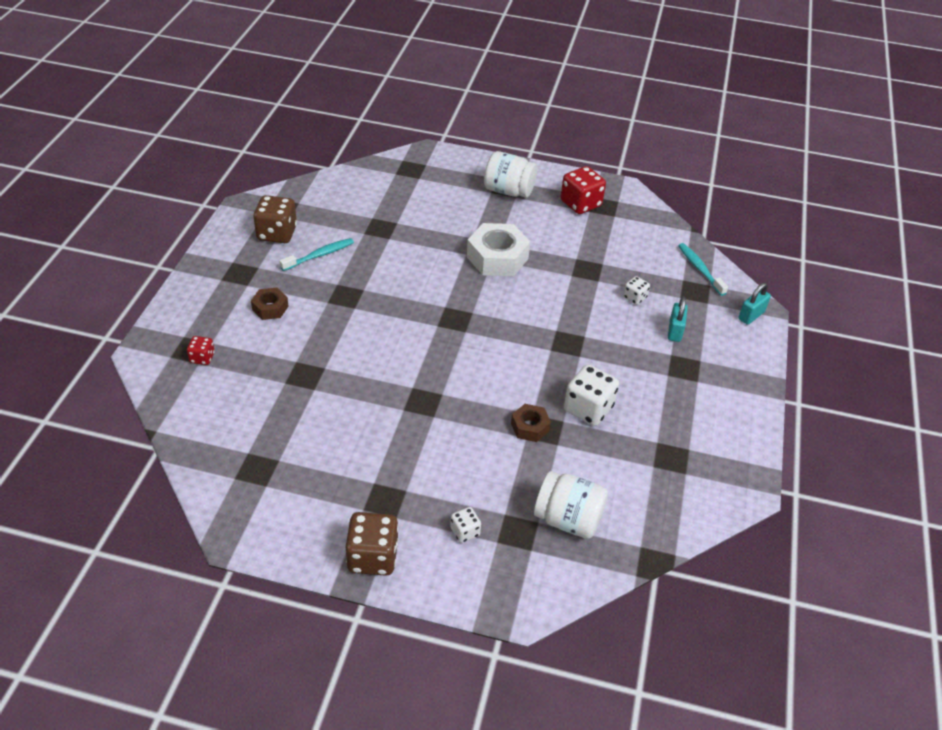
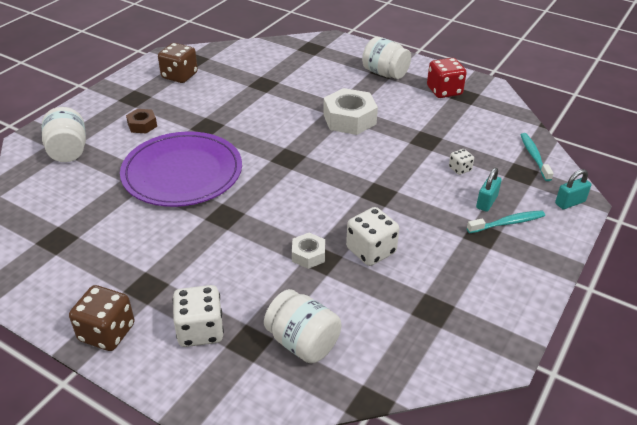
camera: 20 degrees right, 5 degrees down
(202, 358) = (68, 151): red dice -> white jar
(319, 255) = (203, 95): turquoise toothbrush -> turquoise toothbrush (508, 223)
(350, 360) = (182, 173): none -> purple plate
(465, 532) = (200, 330): white dice -> white dice, size x1.88
(530, 427) = (308, 255): brown nut -> white nut

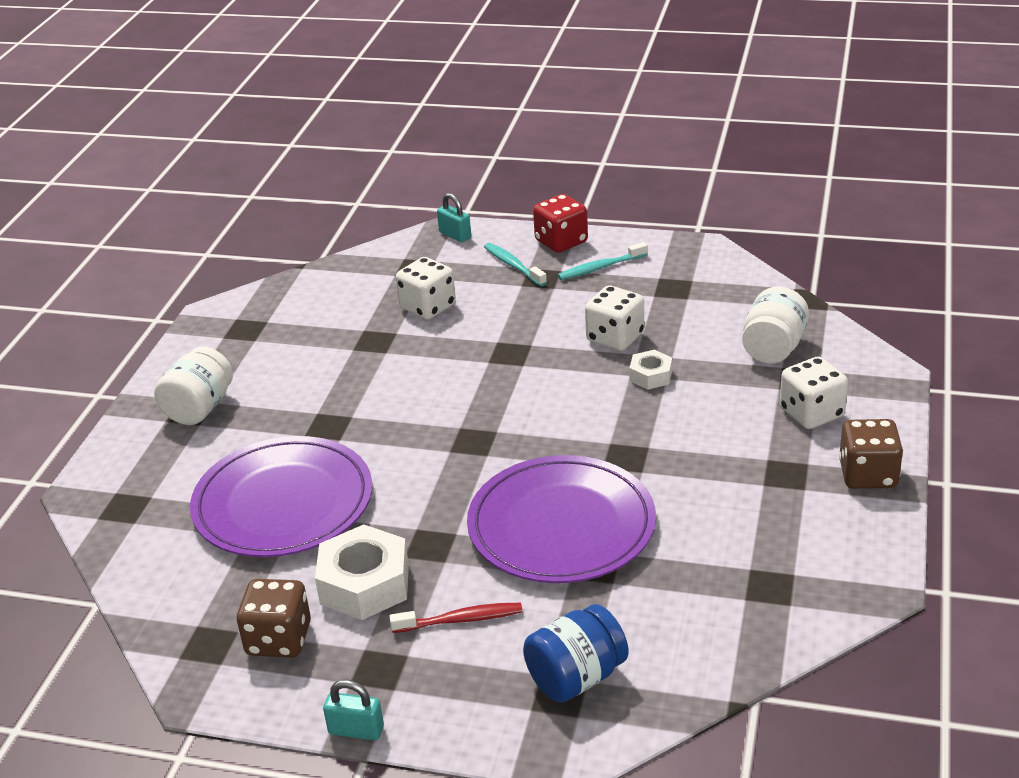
camera: 105 degrees left, 5 degrees down
(68, 151) = (576, 677): white jar -> blue jar
(142, 125) = (461, 620): brown nut -> red toothbrush
(279, 88) = (283, 503): none -> purple plate
(349, 119) = (349, 412): white nut -> white nut (364, 584)
(444, 91) = (238, 347): red dice -> red dice (561, 242)
(460, 169) = (428, 307): white dice -> white dice, size x1.88
(486, 202) = (483, 282): turquoise padlock -> turquoise padlock (356, 730)
(534, 156) = (375, 263): turquoise toothbrush -> turquoise toothbrush (600, 268)

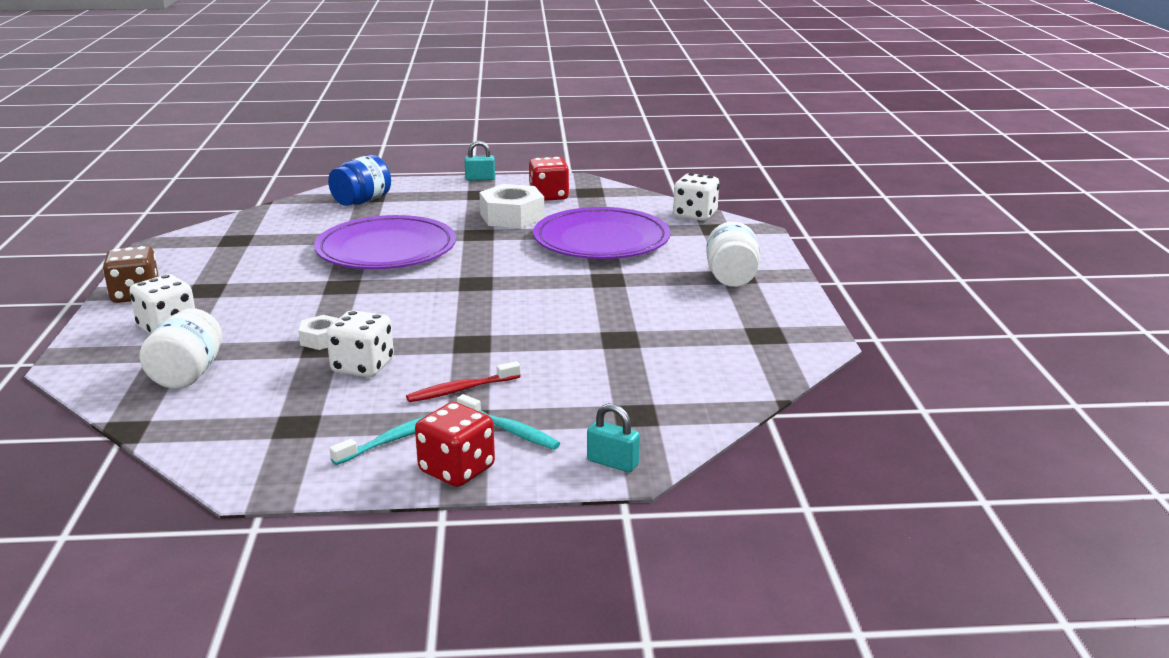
camera: 160 degrees right, 10 degrees down
(279, 639) = (549, 196): brown dice -> red dice
(428, 307) = (586, 373): white dice -> white dice (695, 215)
(461, 620) = (440, 211): red toothbrush -> red toothbrush (461, 390)

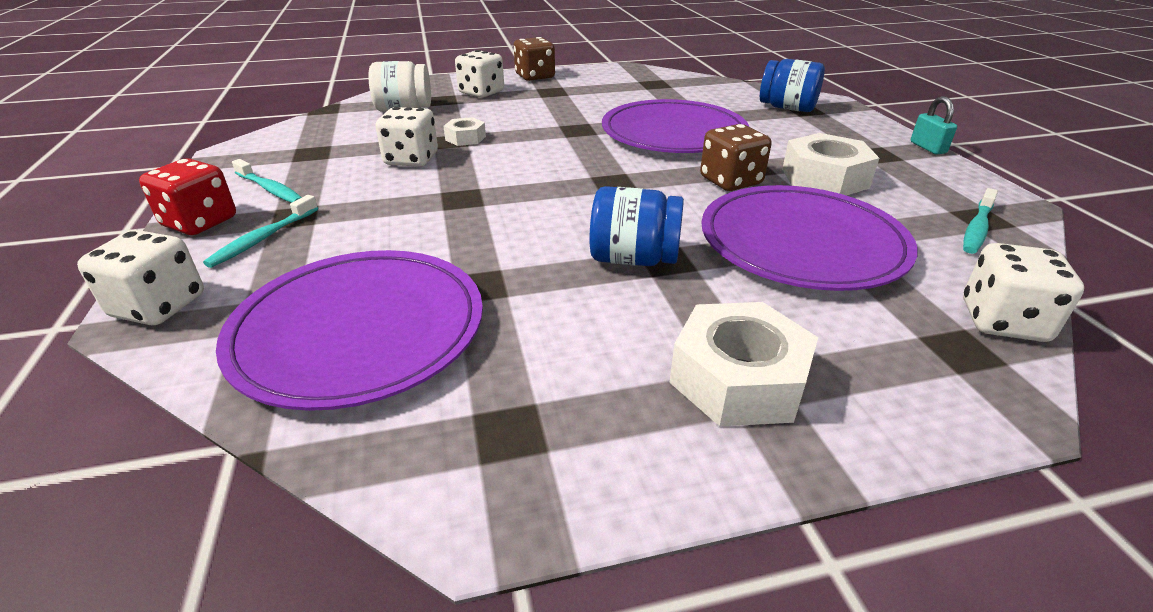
camera: 80 degrees right, 10 degrees up
(461, 390) = (357, 205): red toothbrush -> none
(499, 244) = (730, 181): none -> brown dice
(549, 196) = (924, 192): red dice -> none
(602, 196) = (977, 228): none -> turquoise toothbrush
(603, 288) = (633, 259): none -> blue jar
(612, 463) = (159, 306): turquoise padlock -> white dice
(666, 378) = (359, 331): none -> purple plate
(731, 278) = (738, 379): white jar -> white nut

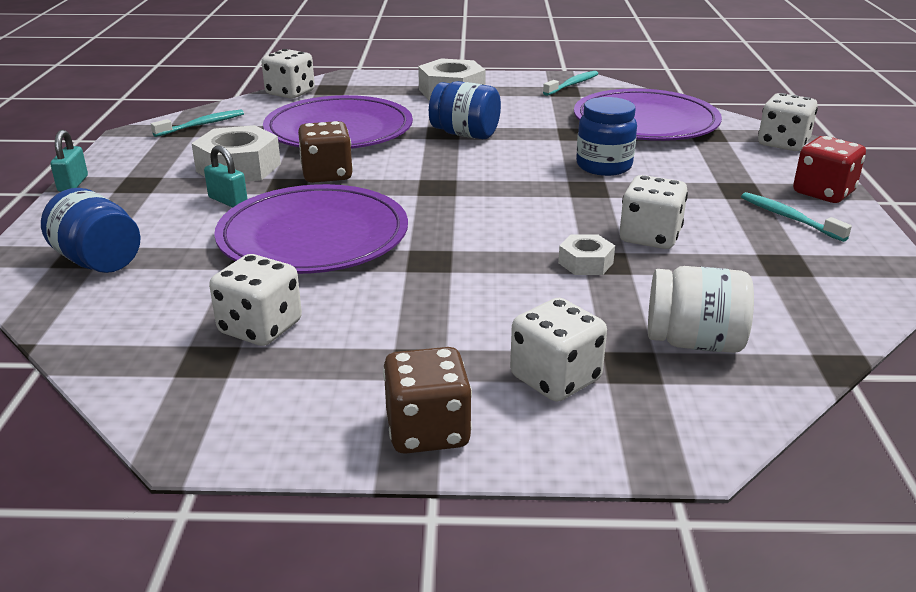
camera: 165 degrees left, 5 degrees down
(263, 239) = (751, 174): turquoise toothbrush -> turquoise toothbrush (572, 85)
(442, 228) = (604, 166): none -> blue jar
(645, 94) = (260, 328): none -> white dice
(777, 149) = (228, 201): none -> turquoise padlock

